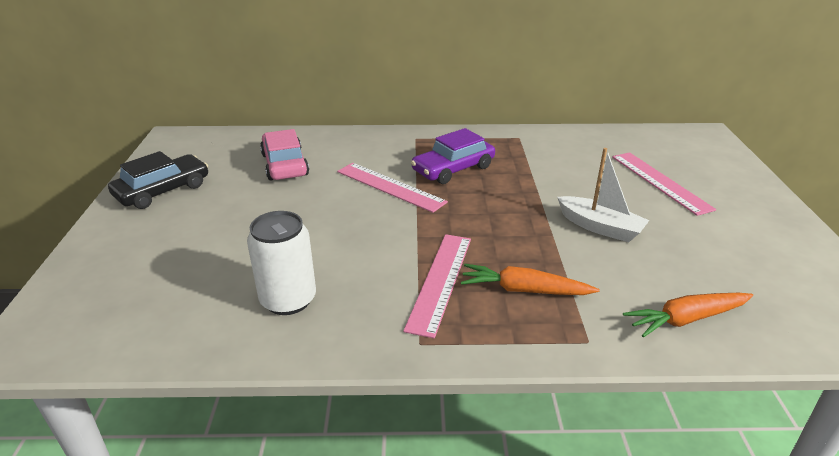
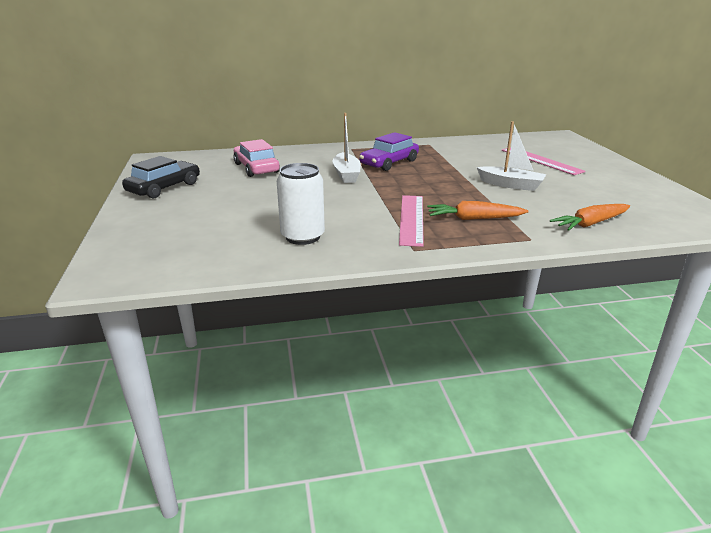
camera: 10 degrees left, 5 degrees down
(390, 186) = (346, 174): pink ruler -> white boat

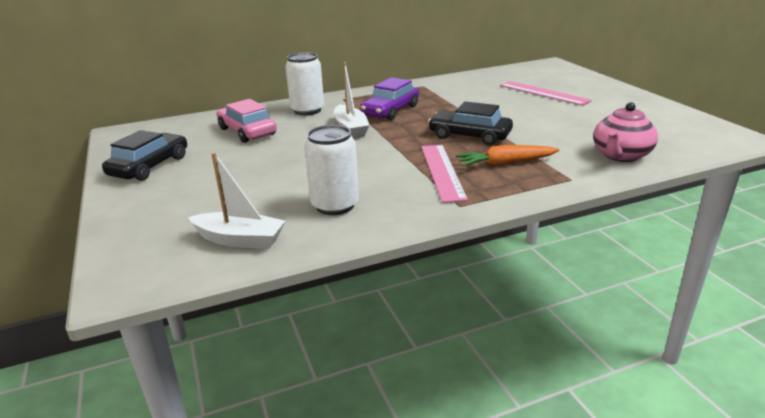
camera: 10 degrees left, 0 degrees up
(316, 156) = (307, 110): none -> white can
(452, 191) = (469, 136): none -> black car
(510, 185) = (525, 122): white boat -> white boat (240, 239)
(590, 224) = (620, 155): orange carrot -> pink teapot

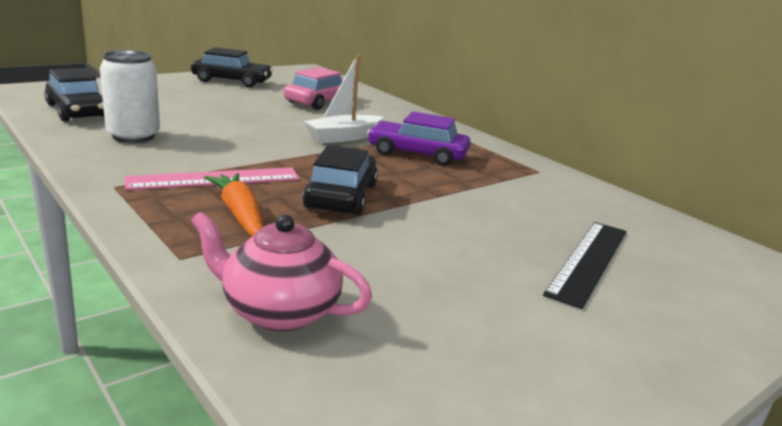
camera: 70 degrees right, 5 degrees down
(240, 239) = (78, 111): white boat -> black car
(307, 110) = (395, 119): white can -> none
(543, 93) = (588, 261): pink ruler -> black ruler

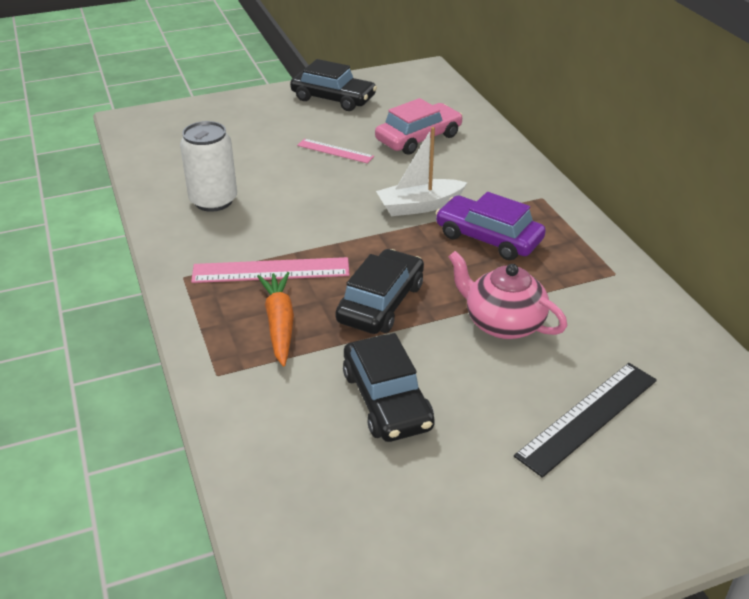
camera: 20 degrees right, 15 degrees up
(78, 111) = (171, 158): black car -> black car (386, 399)
(247, 108) = (335, 151): none -> pink ruler
(279, 311) = (277, 445): pink teapot -> pink teapot (502, 323)

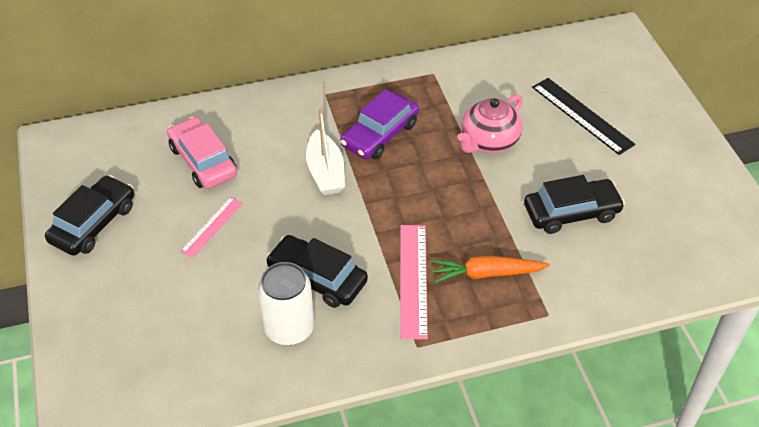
camera: 85 degrees left, 10 degrees up
(381, 303) = (462, 208): black car -> black car (317, 278)

